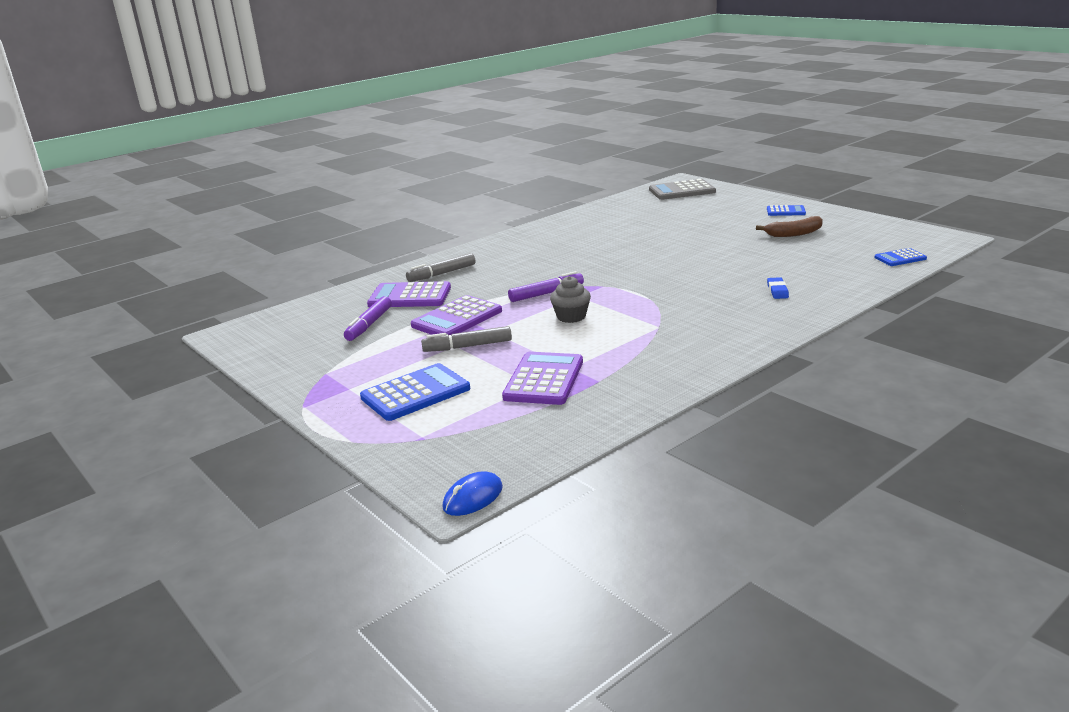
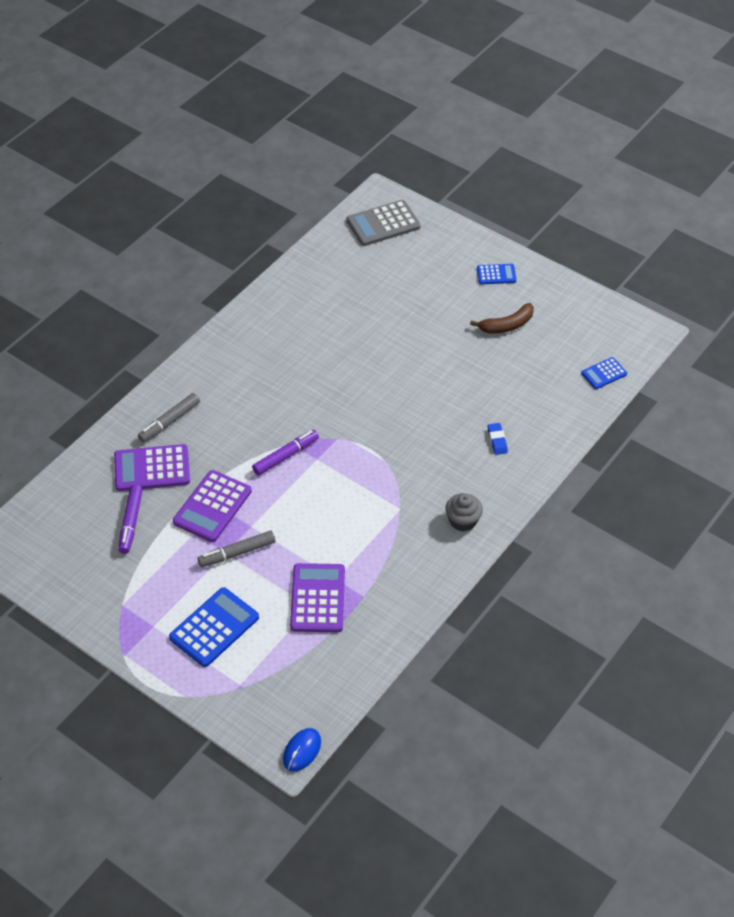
camera: 15 degrees left, 25 degrees up
(571, 317) = (318, 497): grey cupcake -> grey cupcake (463, 521)

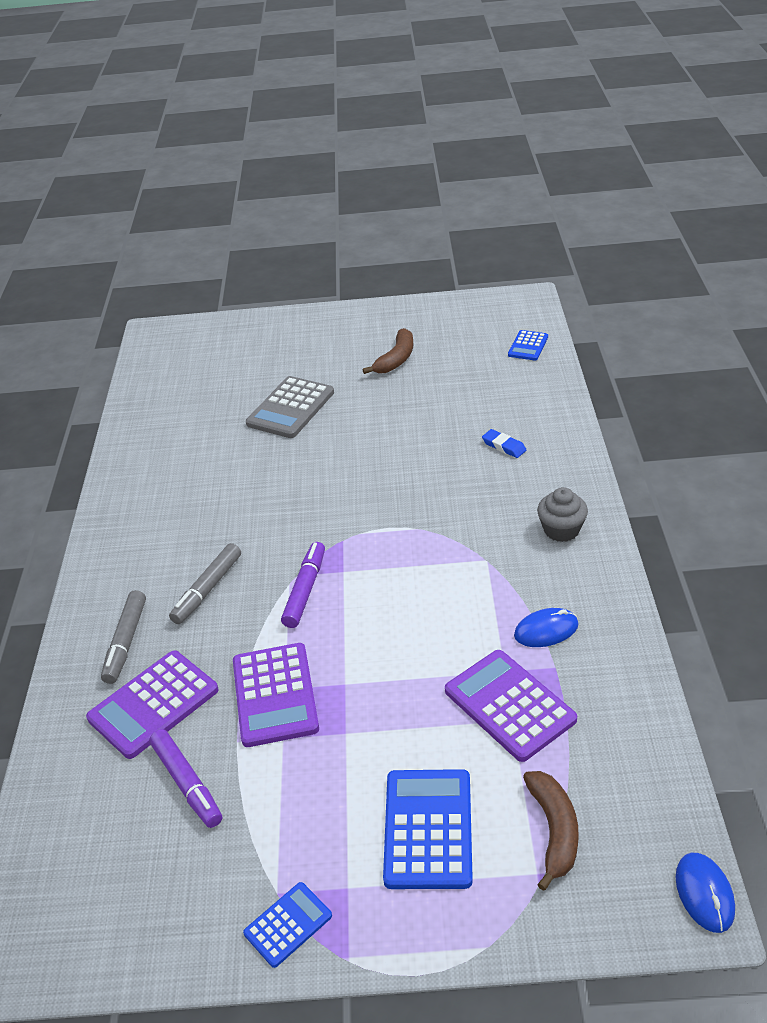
camera: 35 degrees left, 10 degrees down
(237, 553) = (361, 724): grey marker -> grey marker (207, 589)
(268, 673) = (554, 831): none -> brown banana
(383, 224) = (182, 349): grey calculator -> grey calculator (290, 408)
(383, 573) = (546, 630): none -> blue mouse
(496, 274) = (338, 330): blue calculator -> blue calculator (288, 924)

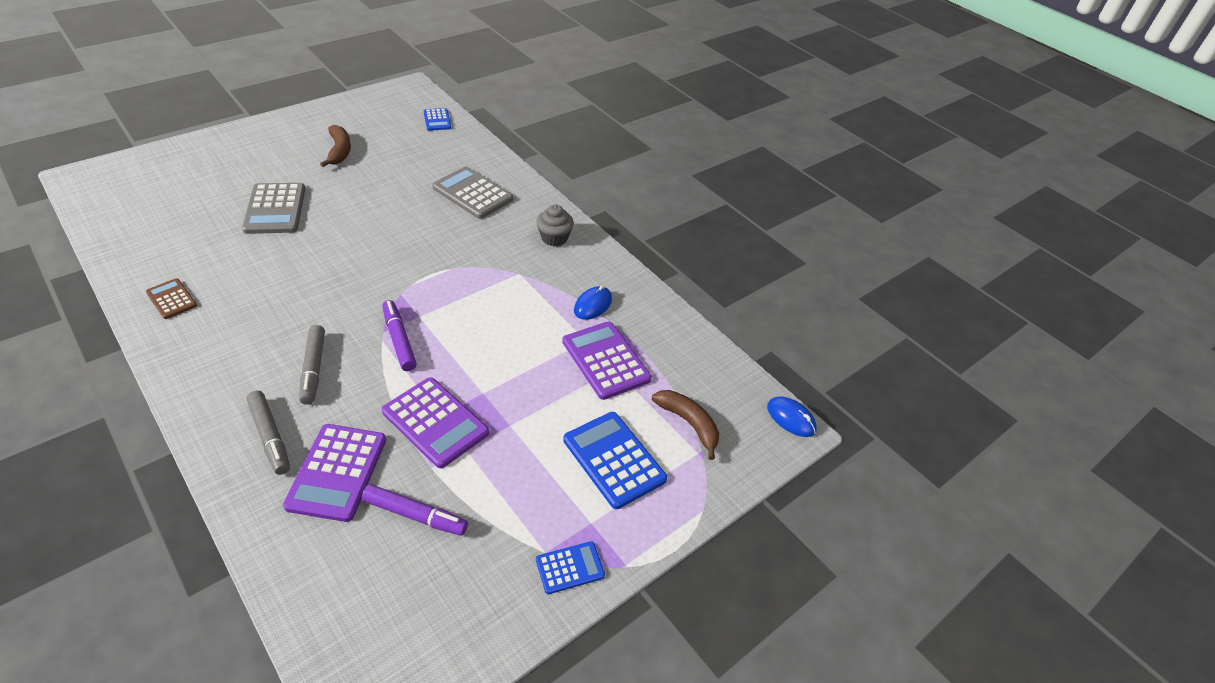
camera: 45 degrees left, 5 degrees up
(143, 474) = (171, 299): none -> brown calculator
(288, 924) = (570, 568): blue calculator -> blue calculator turned 60 degrees clockwise
(504, 446) = (472, 193): blue eraser -> grey calculator
(509, 705) = (605, 360): purple calculator -> purple calculator turned 45 degrees clockwise

